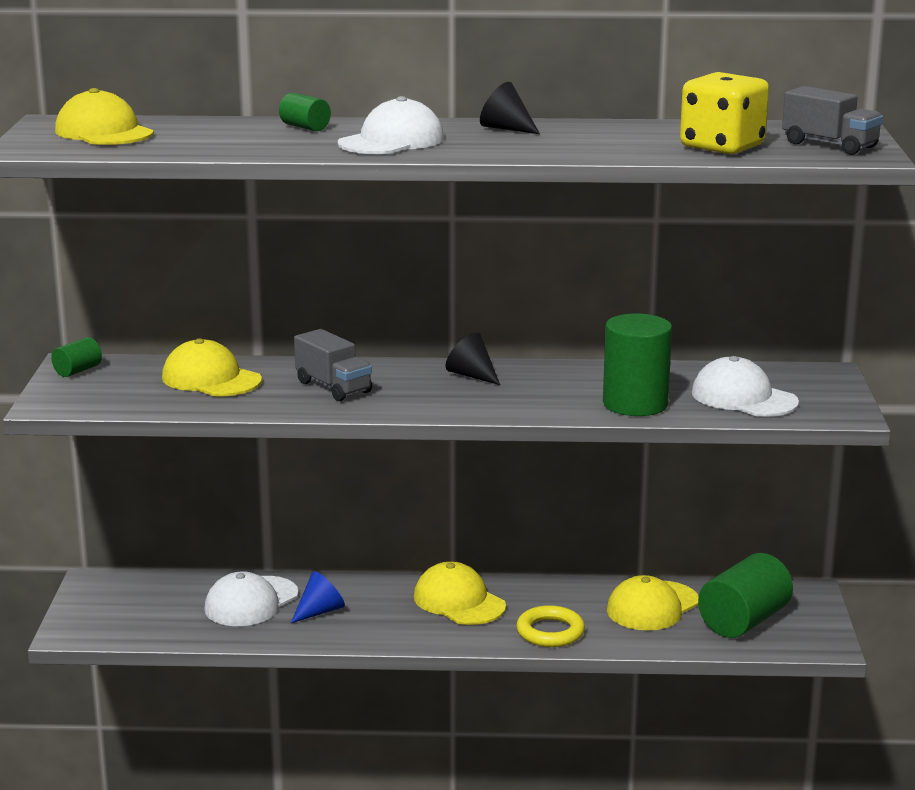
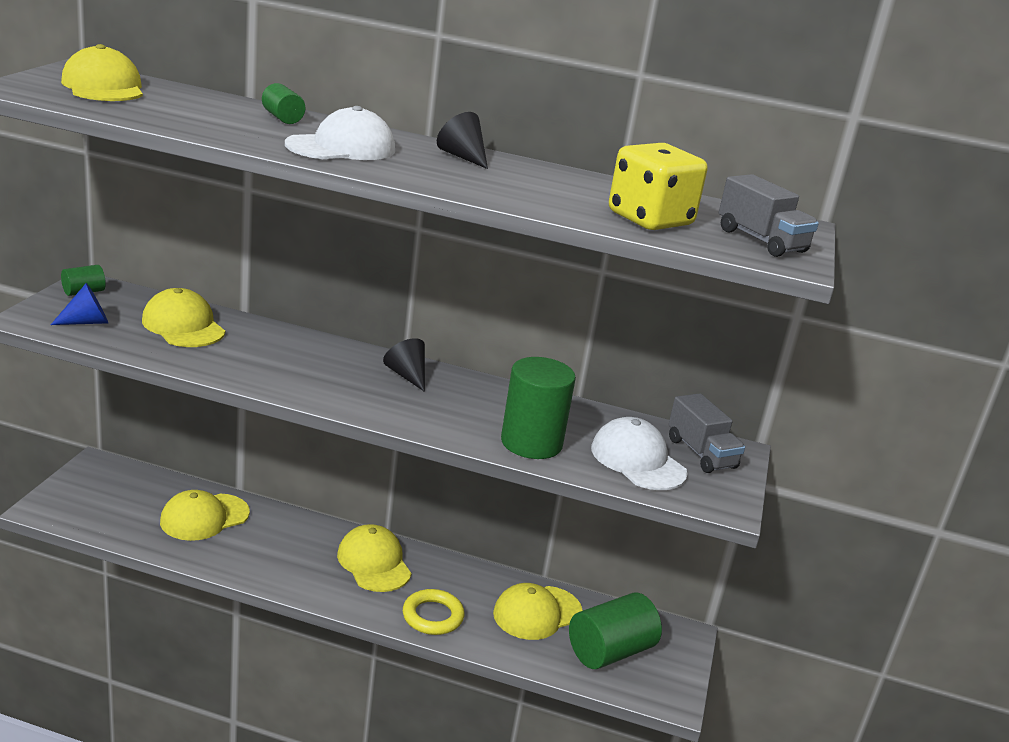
camera: 10 degrees right, 5 degrees up
(251, 602) = (204, 517): white cap -> yellow cap
(319, 611) = (253, 542): blue cone -> blue cone (86, 322)
(333, 387) = (278, 359): grey truck -> grey truck (701, 453)

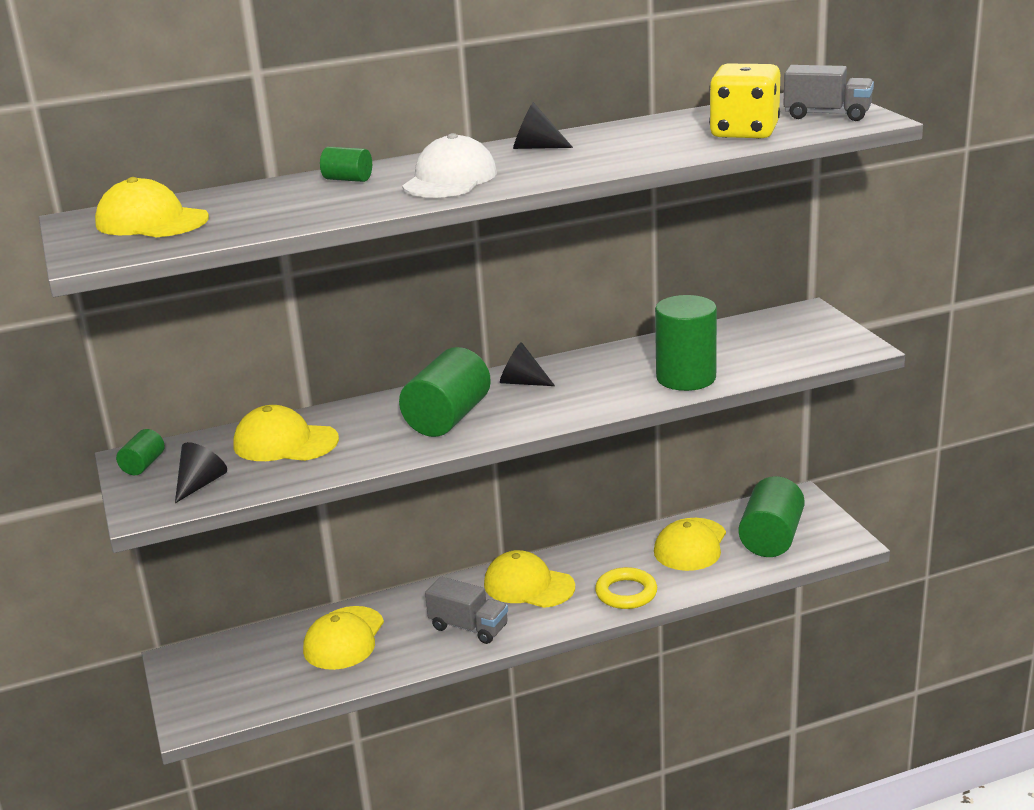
camera: 30 degrees left, 0 degrees up
(86, 322) = (200, 484): blue cone -> black cone
(309, 370) = (448, 418): none -> green cylinder
(638, 460) = (766, 351): white cap -> none
(701, 453) = (792, 325): grey truck -> grey truck (469, 627)

